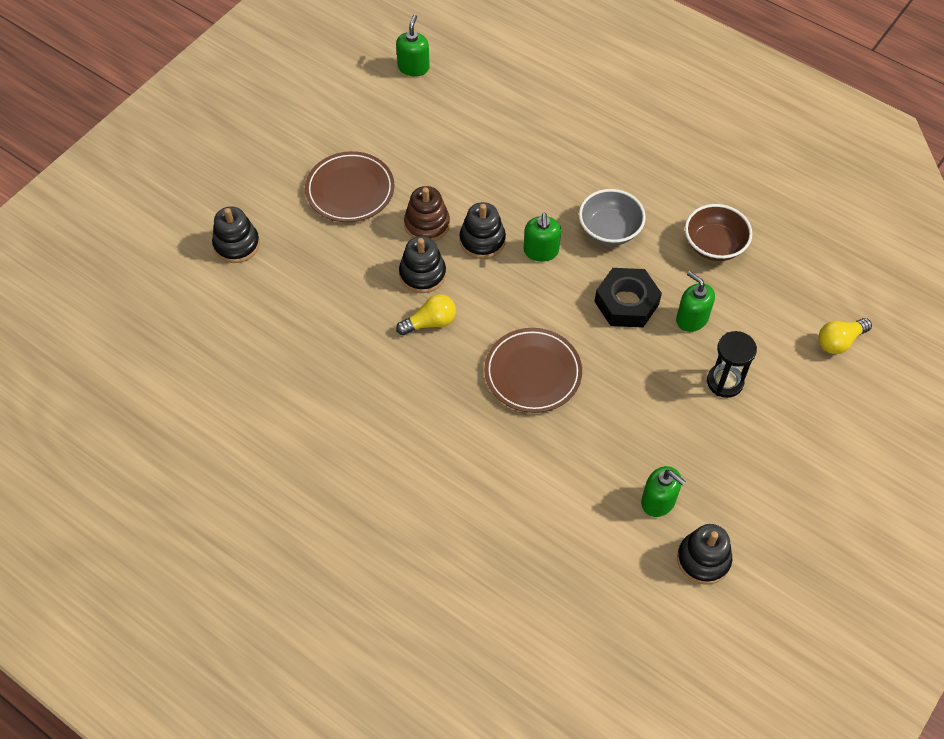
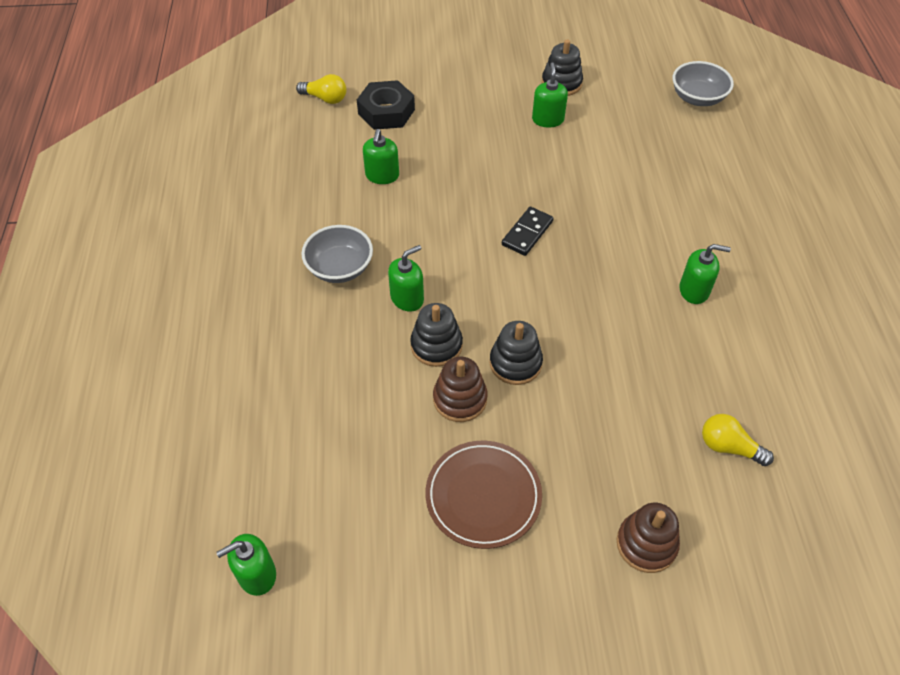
camera: 130 degrees left, 5 degrees down
(237, 244) = (646, 544): black stacking toy -> brown stacking toy
(367, 439) = (694, 290): none -> green soap dispenser
(430, 322) = (555, 324): yellow light bulb -> yellow light bulb (729, 447)
(532, 373) = (527, 233): brown plate -> black domino
(573, 672) = (697, 98): none -> grey bowl
(626, 303) = (405, 217): black nut -> black nut (386, 112)
(714, 245) = (295, 198): brown bowl -> none
(725, 382) = (420, 134): black hourglass -> none

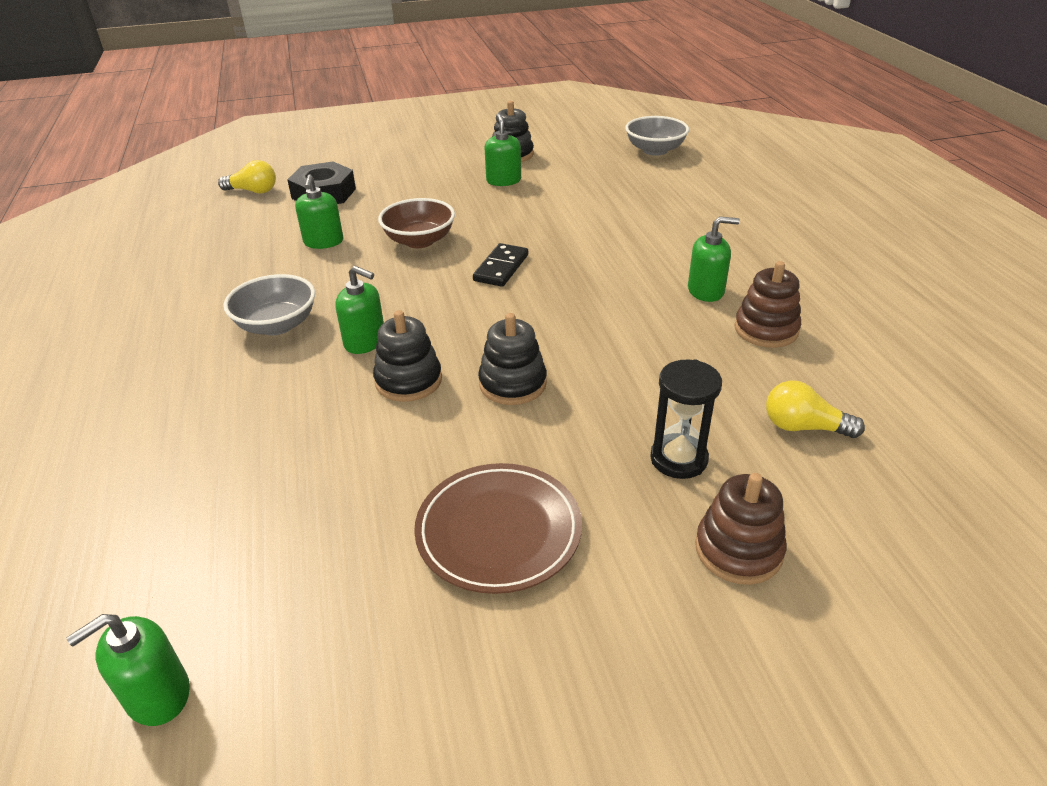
camera: 10 degrees left, 15 degrees down
(407, 298) = (365, 341): green soap dispenser -> green soap dispenser turned 75 degrees clockwise
(460, 399) = (447, 429): brown stacking toy -> brown stacking toy (766, 329)
(463, 187) = (419, 241): none -> brown bowl
(625, 458) = (678, 459): none -> black hourglass

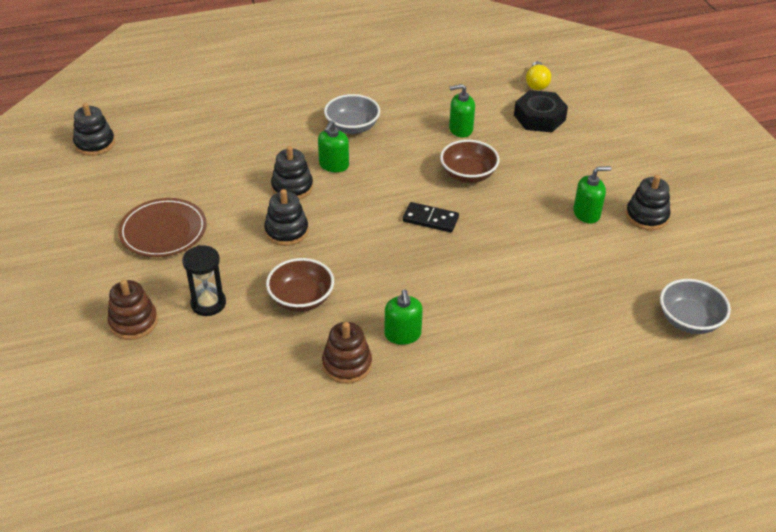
camera: 85 degrees right, 5 degrees up
(158, 695) = (95, 144): green soap dispenser -> black stacking toy
(656, 367) = (301, 299): none -> brown bowl
(803, 427) = (231, 367): yellow light bulb -> none

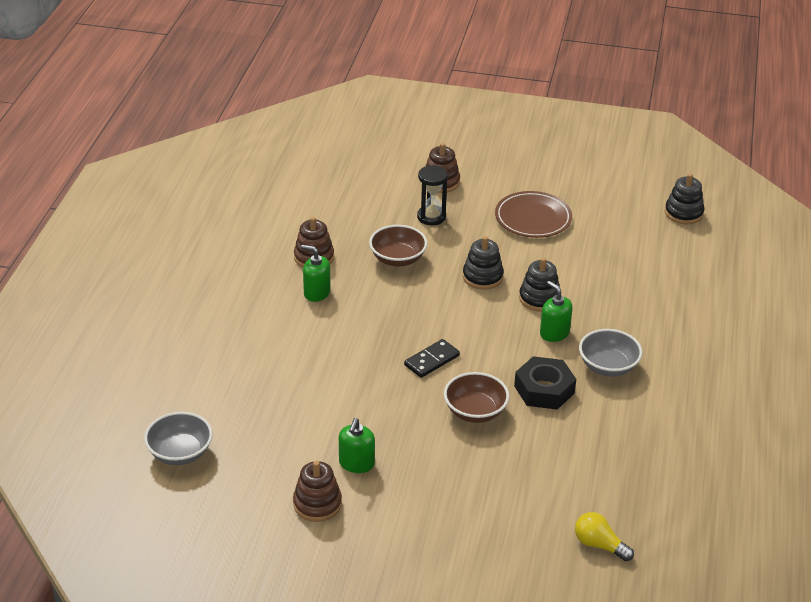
camera: 120 degrees right, 5 degrees down
(460, 129) = (552, 440): green soap dispenser -> none
(539, 117) = (531, 512): black nut -> black nut (544, 389)
(646, 216) = (317, 504): black stacking toy -> brown stacking toy

